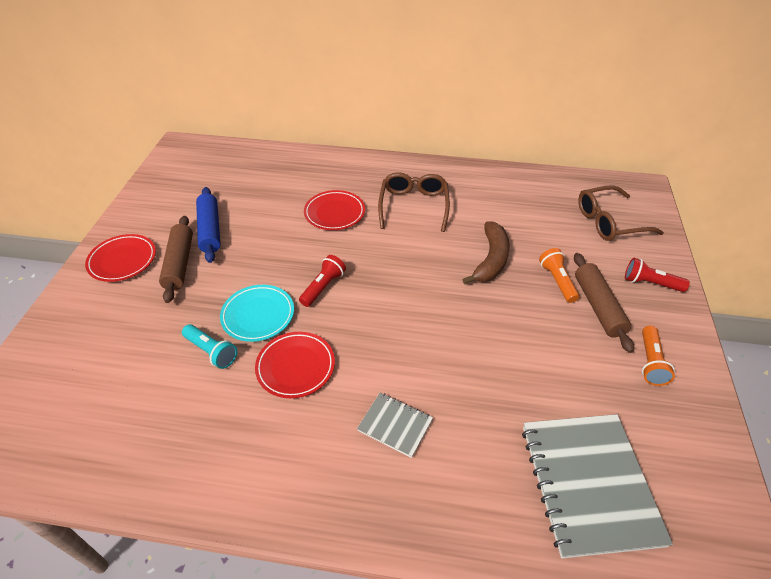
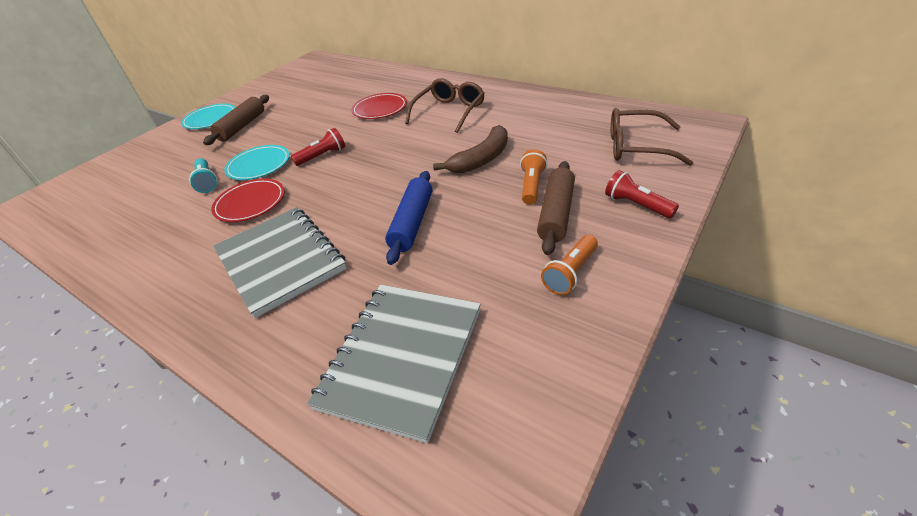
camera: 30 degrees right, 5 degrees down
(122, 260) = (210, 119): red plate -> turquoise plate
(210, 230) = (281, 109): blue rolling pin -> blue rolling pin (412, 223)
(395, 425) = (280, 261): grey notebook -> grey notebook, size x2.03

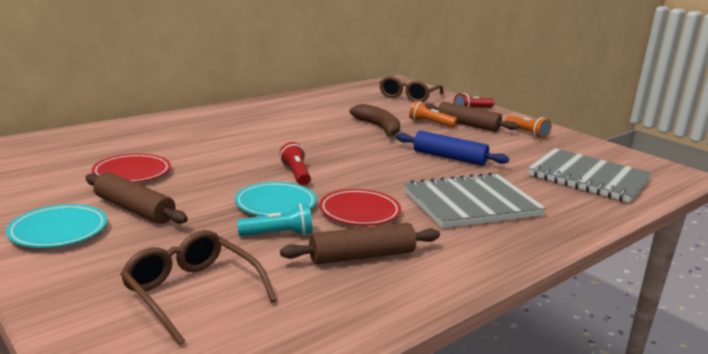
camera: 80 degrees left, 20 degrees down
(171, 224) = (362, 256): none -> brown rolling pin
(380, 109) = (224, 142): red plate -> red plate (132, 173)
(449, 112) = (279, 122): brown glasses -> brown glasses (192, 293)

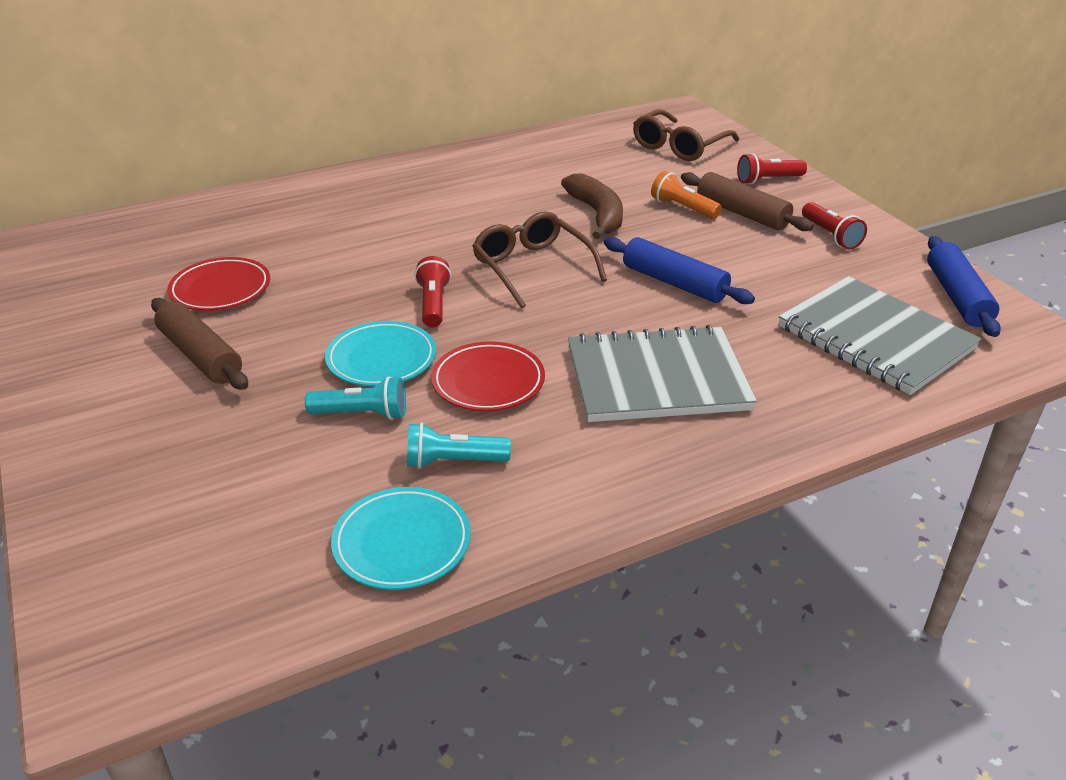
camera: 15 degrees right, 15 degrees up
(58, 231) = (101, 385): turquoise plate -> turquoise plate (402, 543)
(192, 293) = (218, 500): brown glasses -> brown glasses (532, 268)
(362, 256) = (453, 461): brown rolling pin -> turquoise flashlight
(527, 133) = (830, 236): orange flashlight -> red flashlight
(618, 157) = (956, 297): none -> blue rolling pin

